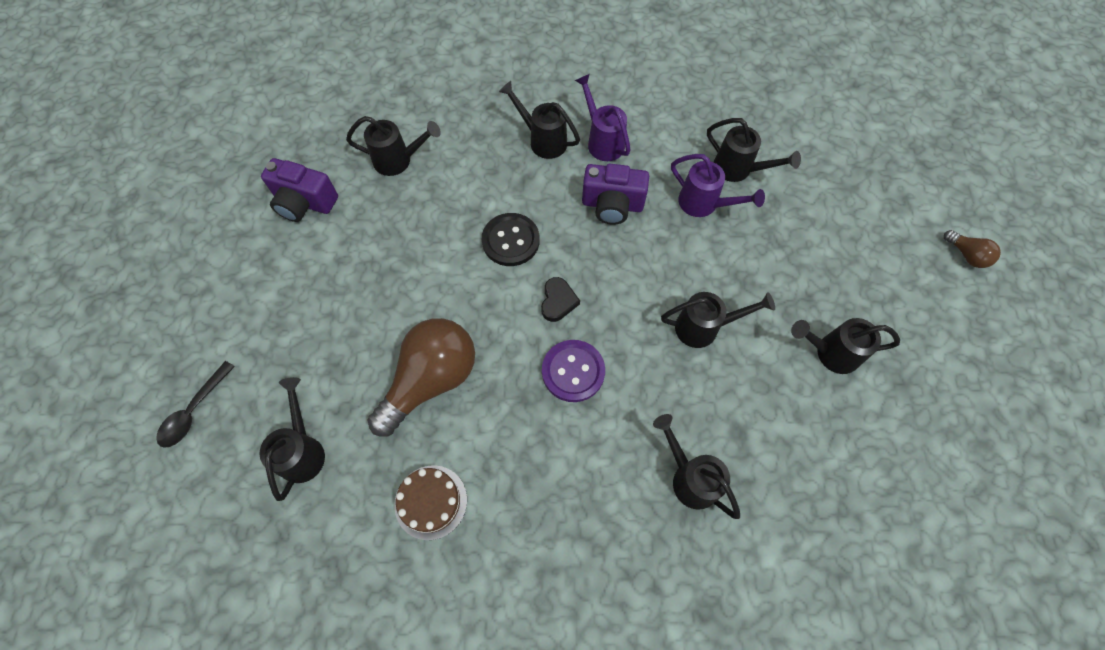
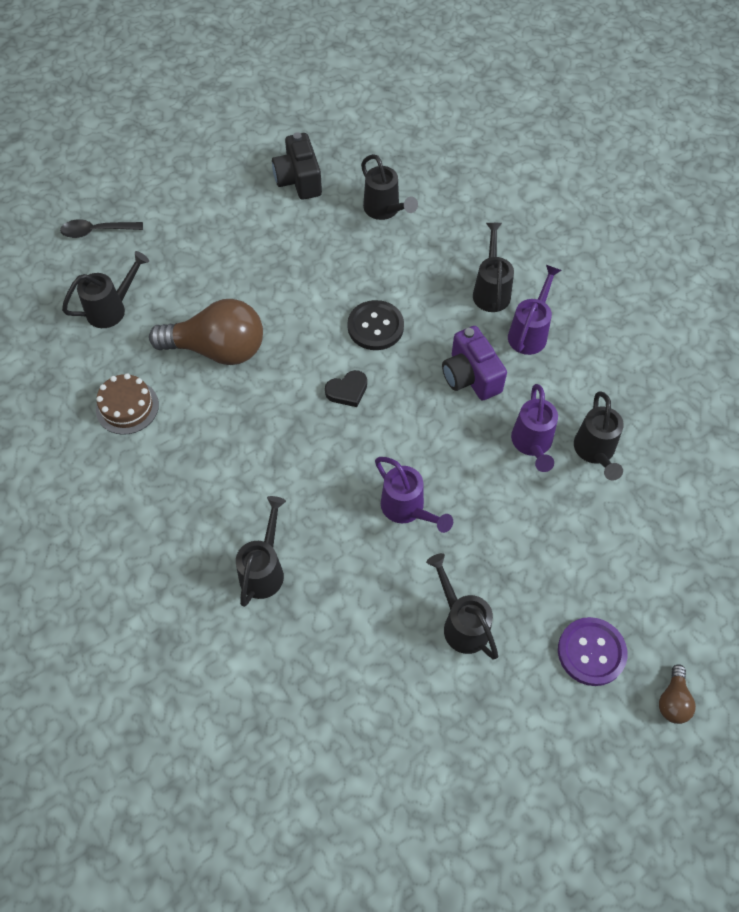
camera: 55 degrees right, 5 degrees down
(304, 203) = (298, 180): purple camera -> black camera
(573, 371) = (294, 437): purple button -> purple button (591, 652)
(704, 327) = (407, 510): black watering can -> purple watering can

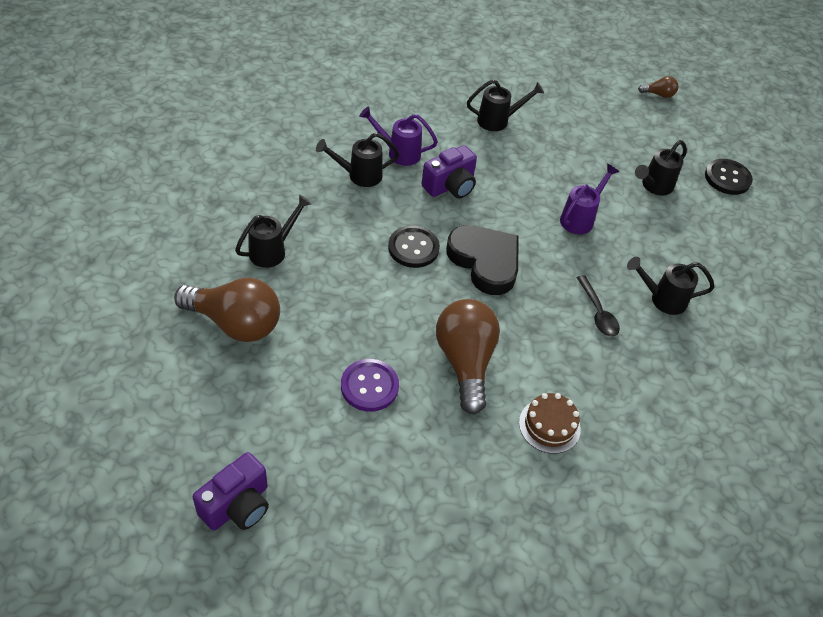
camera: 105 degrees left, 10 degrees down
(97, 231) = (329, 508): black spoon -> black spoon (598, 313)
(112, 309) = (436, 466): black watering can -> none
(118, 176) = (237, 506): none -> purple camera
(298, 180) = (235, 323): black camera -> brown light bulb
(347, 391) = (485, 262): black heart -> black heart, size x2.17
(475, 743) = (727, 178): none -> black button
(532, 445) = (502, 152): purple watering can -> none
(591, 652) = (645, 126): purple button -> purple button (369, 386)

